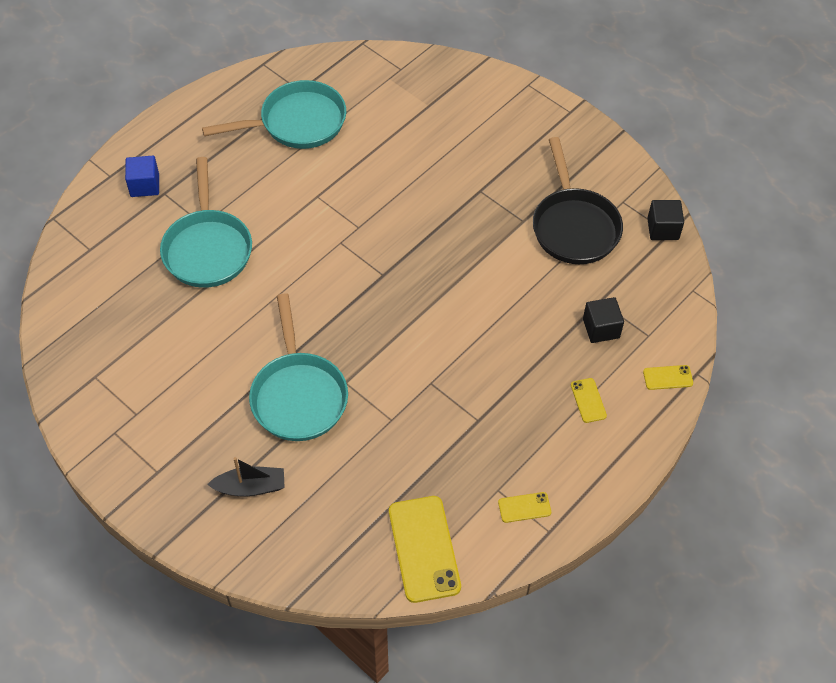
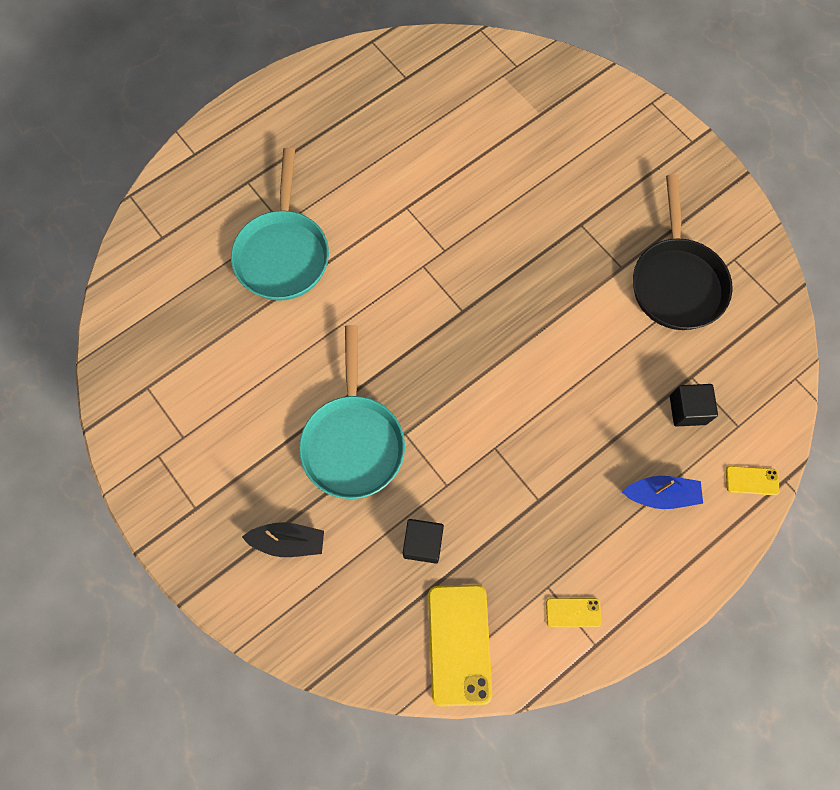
camera: 10 degrees right, 15 degrees up
(145, 185) = (228, 170): blue cube -> none
(297, 122) = (397, 116): turquoise pan -> none
(588, 400) = (660, 495): yellow phone -> blue boat
(663, 229) = (773, 298): black cube -> black cube (423, 543)

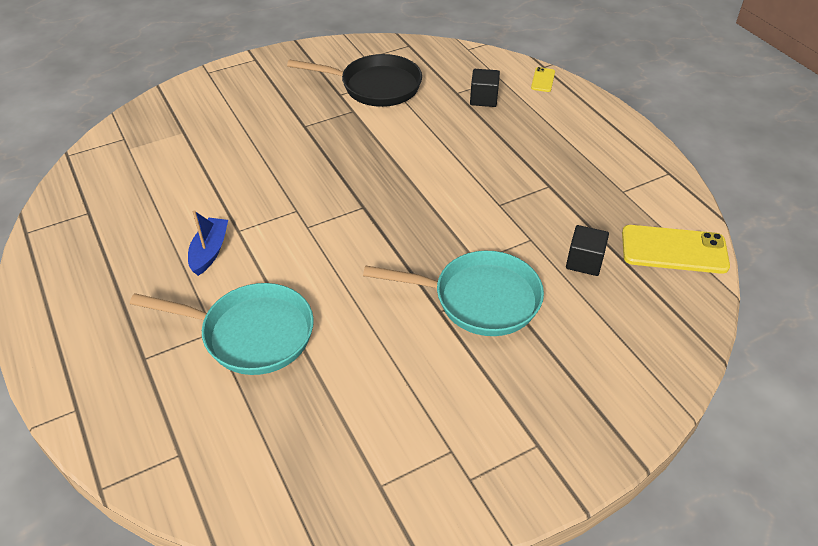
camera: 80 degrees left, 25 degrees down
(288, 541) = (579, 362): black boat -> none
(573, 612) = (643, 180): yellow phone -> none
(660, 495) = (550, 122): blue boat -> blue boat (209, 251)

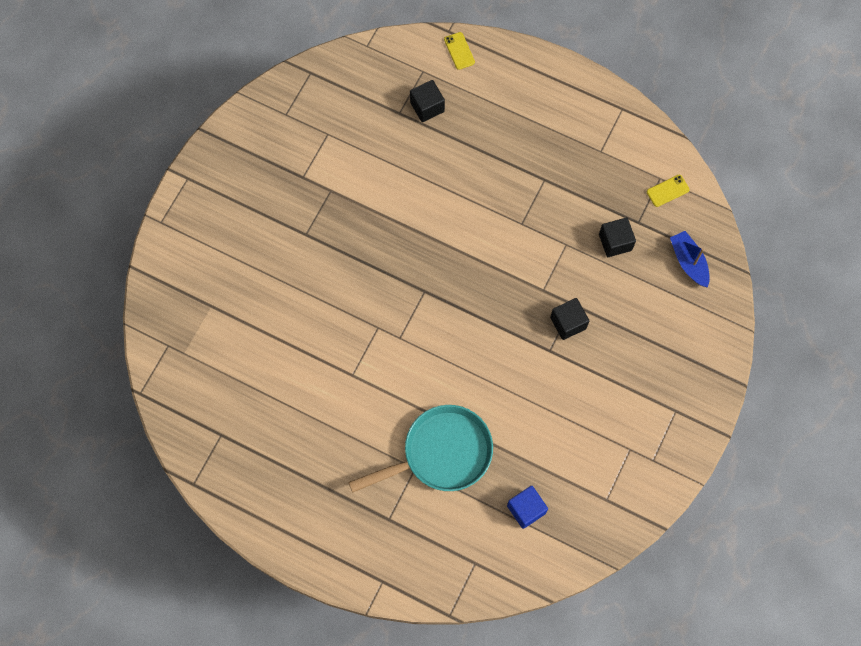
camera: 35 degrees left, 25 degrees up
(209, 251) = (349, 407): blue boat -> blue boat (688, 262)
(283, 437) = (526, 509): none -> blue cube
(375, 86) = (325, 148): black pan -> none
(479, 299) = (568, 323): turquoise pan -> black cube
(674, 250) = (667, 191): yellow phone -> yellow phone, size x0.48

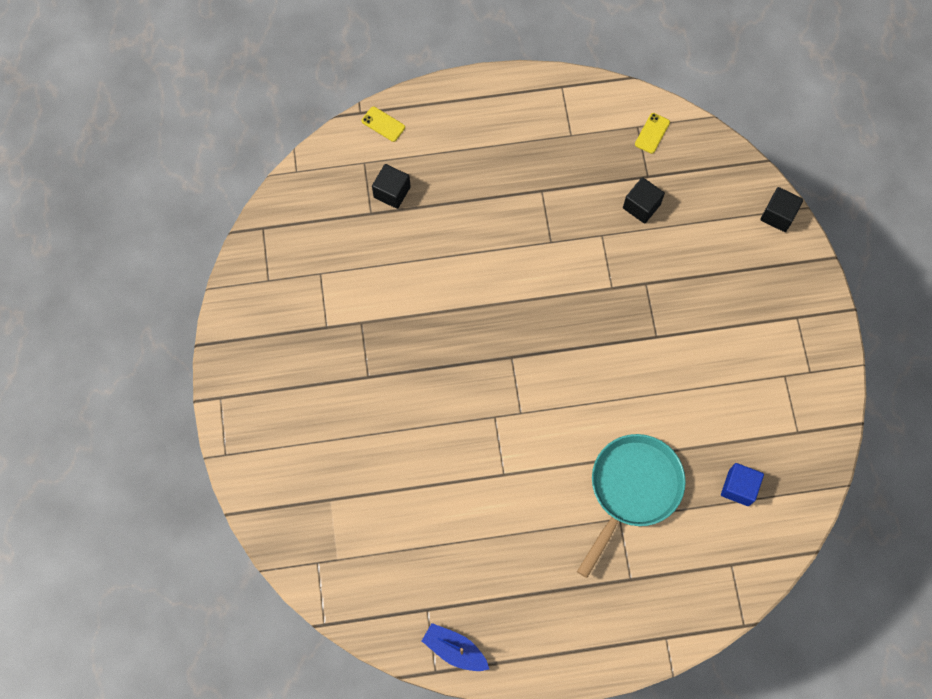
camera: 35 degrees left, 0 degrees up
(568, 323) = (654, 302): black cube -> black cube (778, 215)
(688, 262) = (714, 183): blue boat -> blue boat (455, 649)

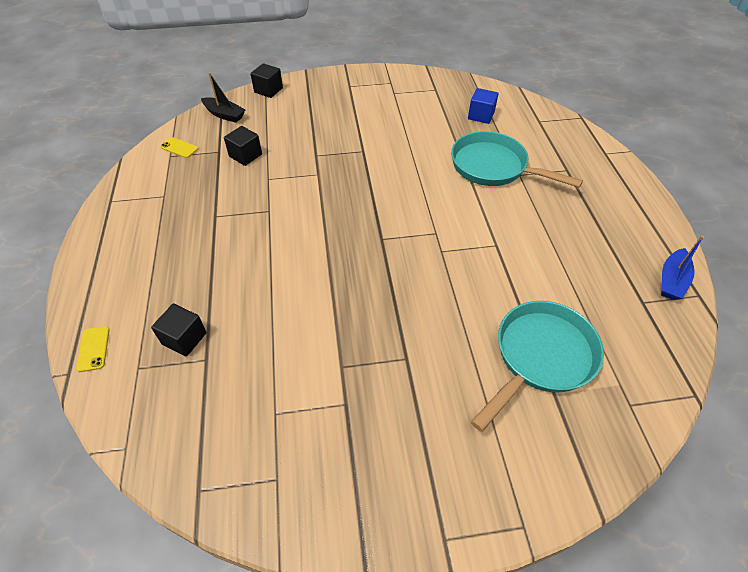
camera: 90 degrees left, 20 degrees down
(366, 494) = (540, 357): none -> turquoise pan
(383, 124) = (93, 349): yellow phone -> yellow phone turned 45 degrees counterclockwise
(720, 170) = (224, 115): none -> black boat

